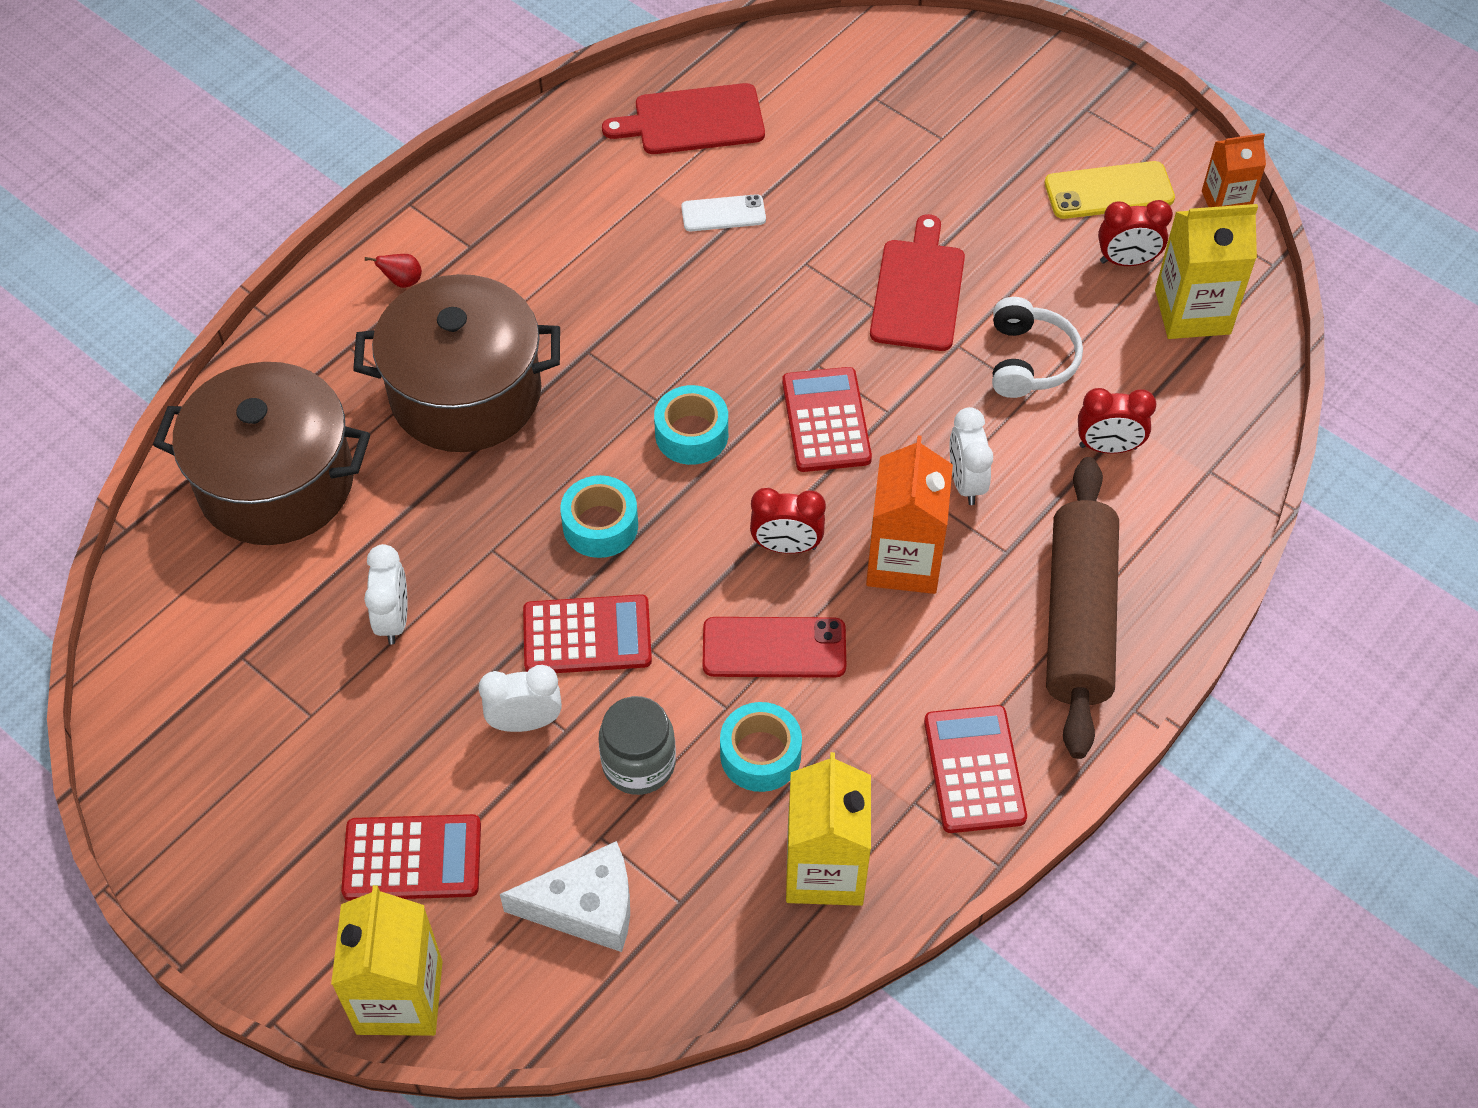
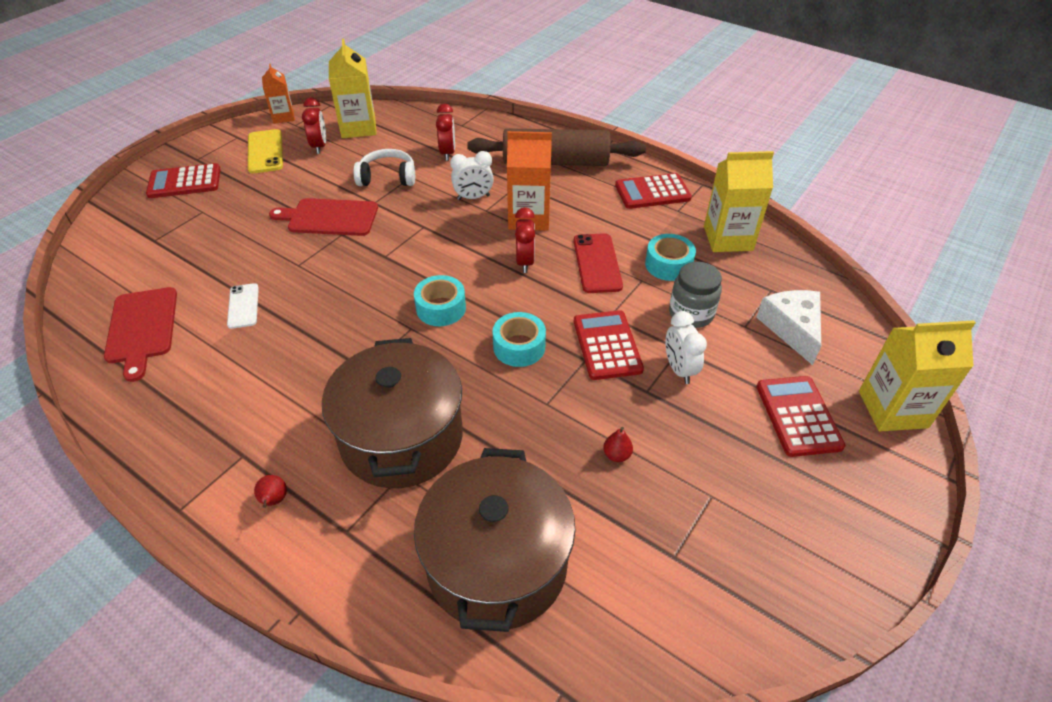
camera: 95 degrees left, 10 degrees down
(393, 619) = (616, 455): white clock -> red pear
(826, 420) = (429, 250): red calculator -> red calculator (184, 182)

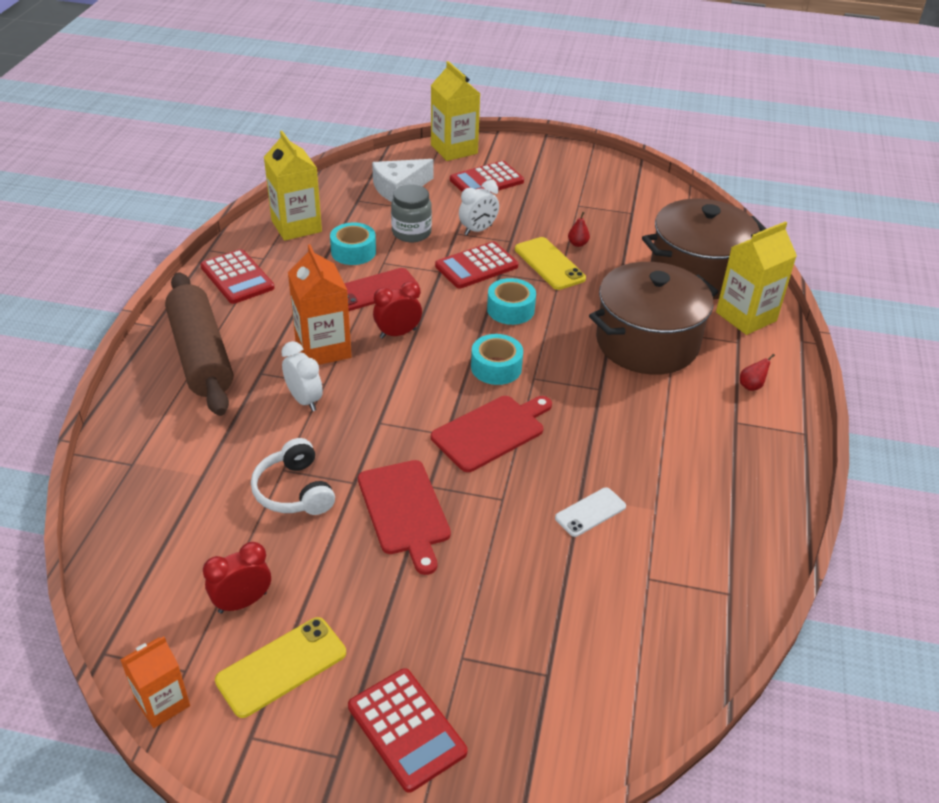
camera: 115 degrees left, 5 degrees down
(142, 328) = (679, 581): red cutting board -> red cutting board (491, 431)
(358, 128) = (171, 578): yellow carton -> yellow carton (746, 316)
(447, 153) = (212, 453): red clock -> none
(585, 409) = (549, 264): none -> yellow phone

